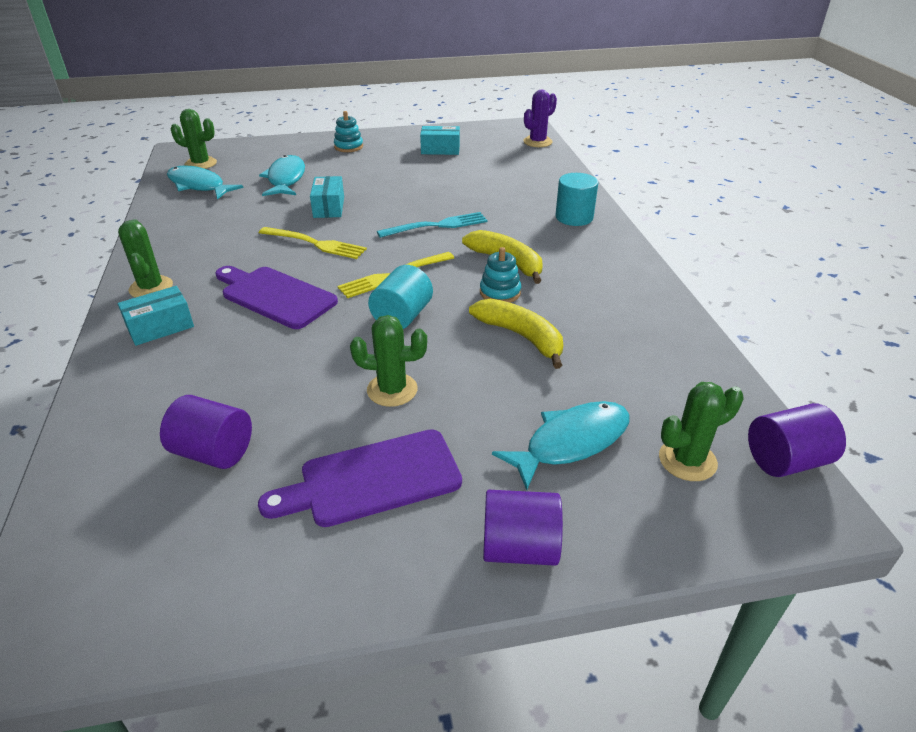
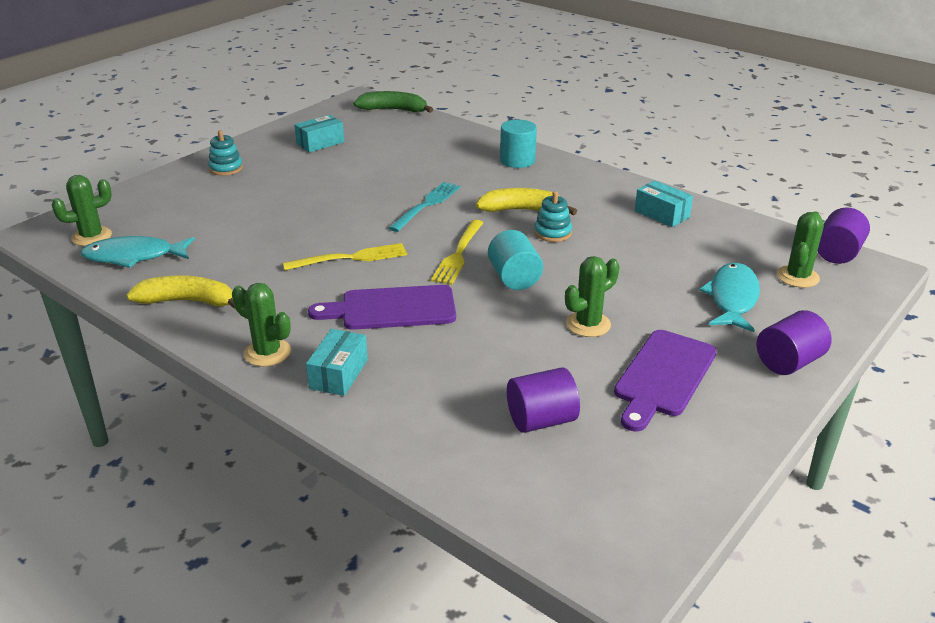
camera: 40 degrees left, 5 degrees down
(286, 179) = (217, 218): turquoise fish -> none
(329, 207) = (307, 226): turquoise box -> turquoise box (662, 214)
(521, 337) = (612, 254): yellow banana -> yellow banana (188, 301)
(537, 142) = (393, 110): purple cactus -> green banana

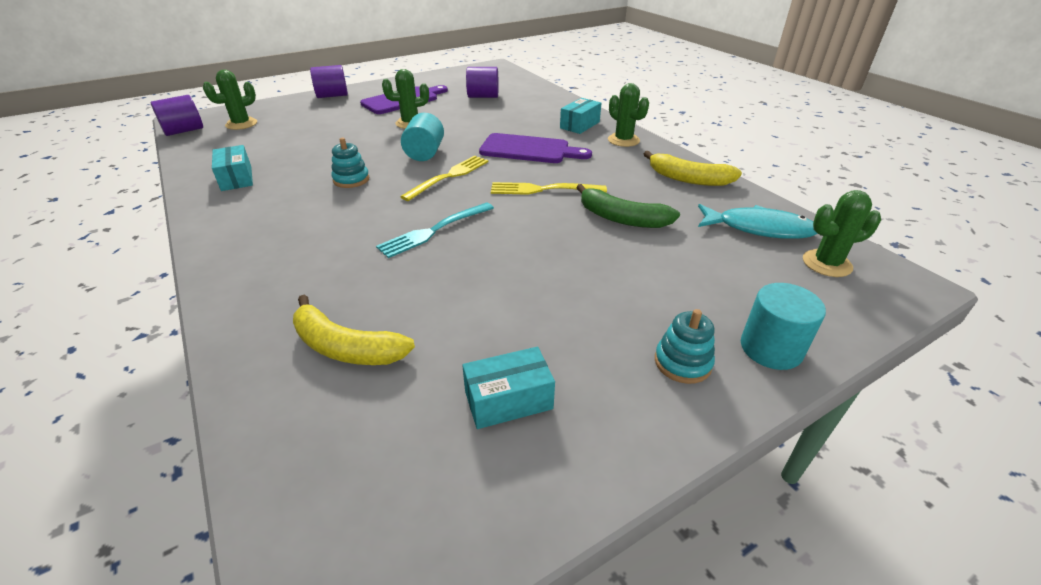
camera: 160 degrees left, 5 degrees up
(393, 110) = (291, 506): green banana -> green banana (622, 218)
(517, 160) = (260, 276): turquoise cylinder -> turquoise cylinder (771, 348)
(523, 210) = (347, 205): yellow banana -> yellow banana (346, 347)
(732, 298) = (304, 121): turquoise fish -> none

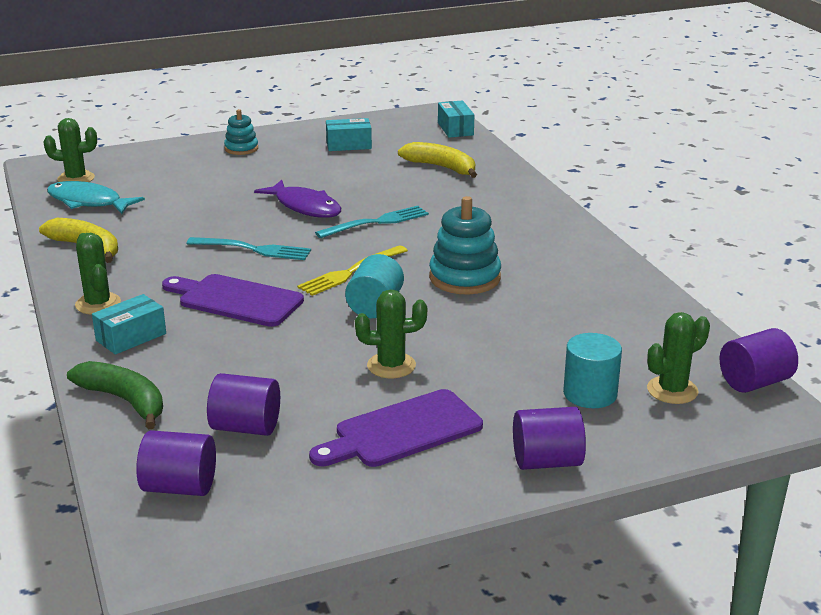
camera: 170 degrees left, 10 degrees down
(236, 178) = (603, 291): turquoise box -> turquoise box (455, 129)
(351, 179) = (464, 278): turquoise stacking toy -> turquoise stacking toy, size x1.71
(501, 80) = (179, 487): none -> purple cylinder
(519, 245) = (305, 207): none -> purple fish
(543, 189) = (253, 249): yellow fork -> turquoise fork
(622, 218) = (199, 218): green banana -> green banana (124, 401)
(771, 348) = (183, 149): turquoise cylinder -> turquoise cylinder (590, 394)

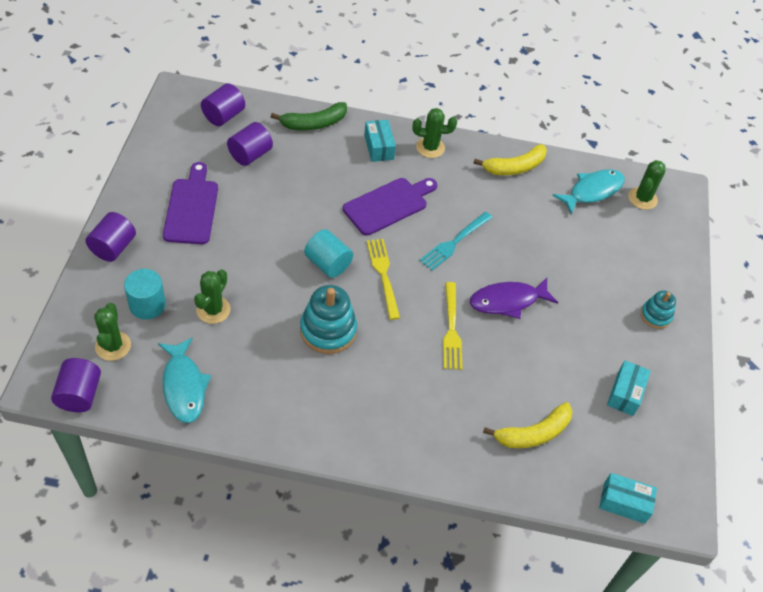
camera: 115 degrees right, 25 degrees up
(376, 222) = (451, 329): turquoise fork -> yellow fork
(391, 366) = (255, 236): green cactus -> green cactus (213, 310)
(646, 327) = (184, 386): none -> turquoise fish

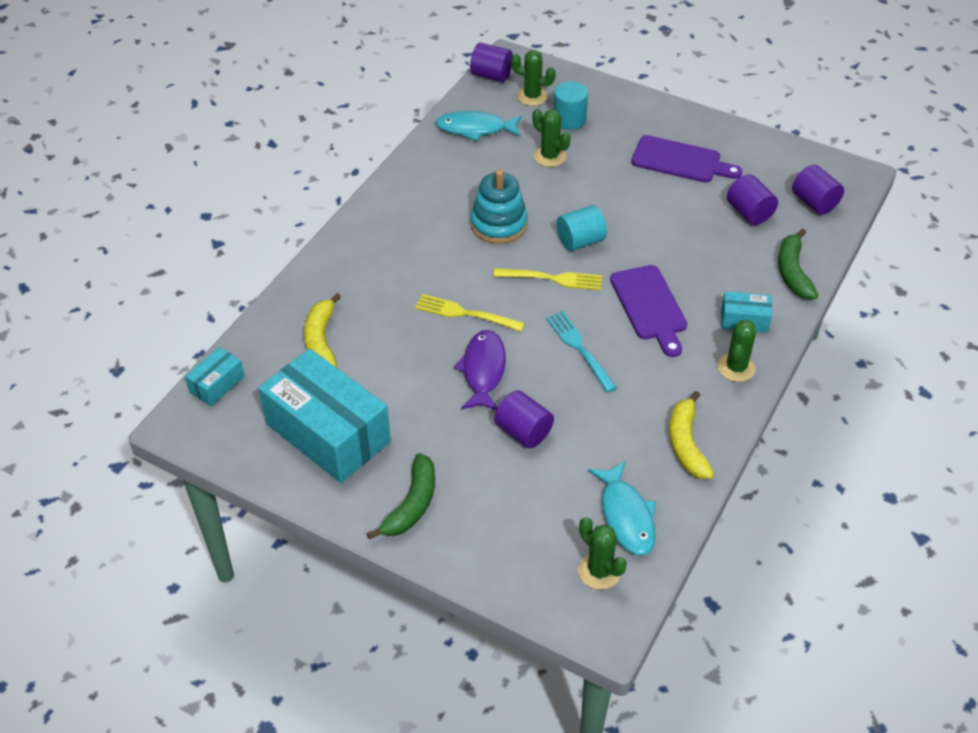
camera: 115 degrees right, 5 degrees down
(113, 247) = (642, 107): purple cylinder -> purple cylinder (523, 432)
(625, 393) = (328, 432): turquoise box -> turquoise box, size x2.21
(655, 315) = (412, 504): turquoise stacking toy -> green banana

